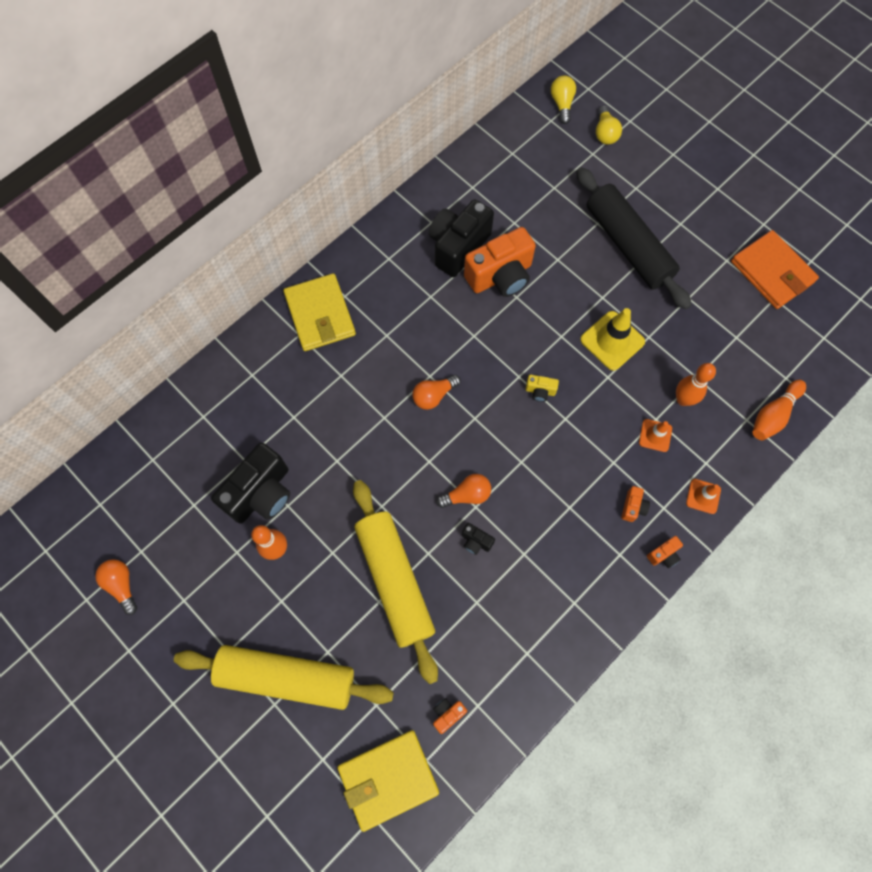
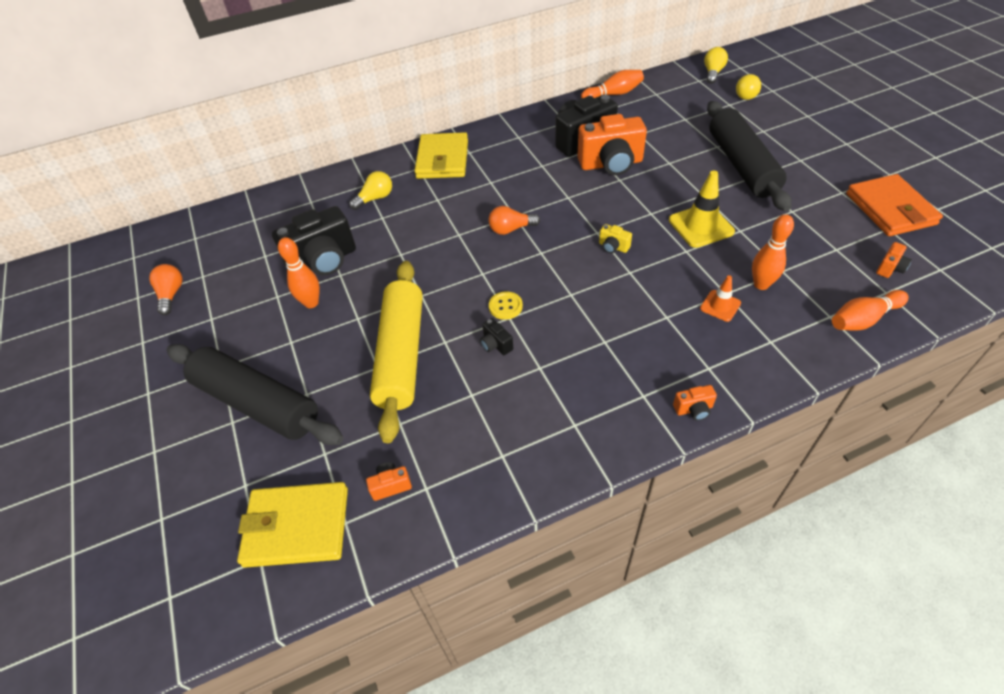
camera: 25 degrees right, 20 degrees down
(273, 392) = (375, 198): none -> yellow light bulb
(287, 676) = (257, 403): yellow rolling pin -> black rolling pin
(467, 164) = (613, 94): none -> orange bowling pin
(467, 495) = (505, 306): orange light bulb -> yellow button
(633, 507) = (673, 358): orange camera -> orange camera (890, 268)
(703, 496) = (758, 369): orange traffic cone -> none

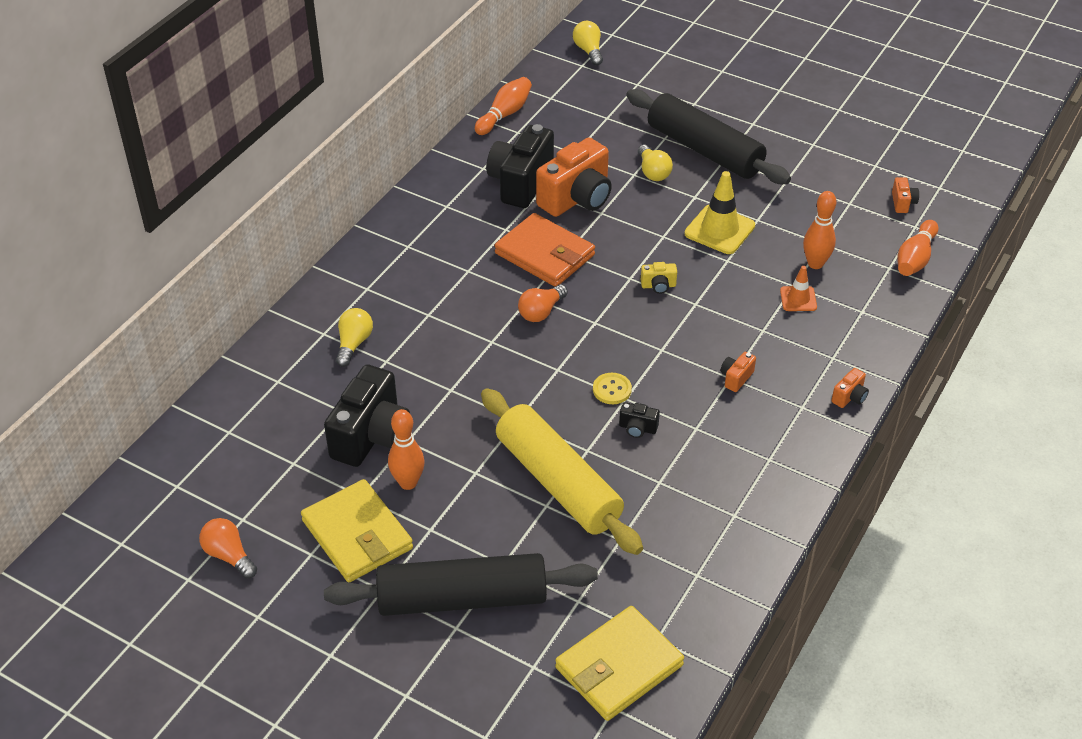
camera: 40 degrees left, 5 degrees down
(390, 485) = (665, 590): orange camera -> orange camera (736, 378)
(442, 159) = (385, 267): yellow wallet -> yellow wallet (357, 534)
(746, 94) = (643, 66): yellow light bulb -> yellow light bulb (653, 172)
(890, 209) = (863, 145): orange wallet -> orange wallet (545, 254)

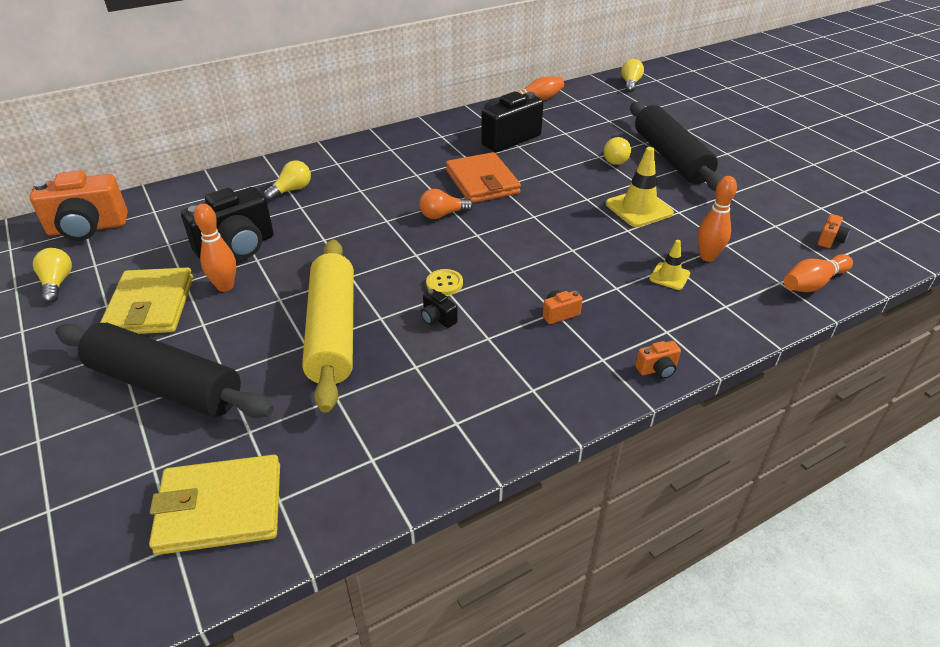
camera: 30 degrees right, 5 degrees down
(229, 555) = (57, 283): orange light bulb -> yellow light bulb
(577, 199) = (540, 158): orange camera -> orange camera (88, 228)
(658, 286) = (552, 228): yellow camera -> none
(798, 299) = (669, 276): orange traffic cone -> yellow traffic cone

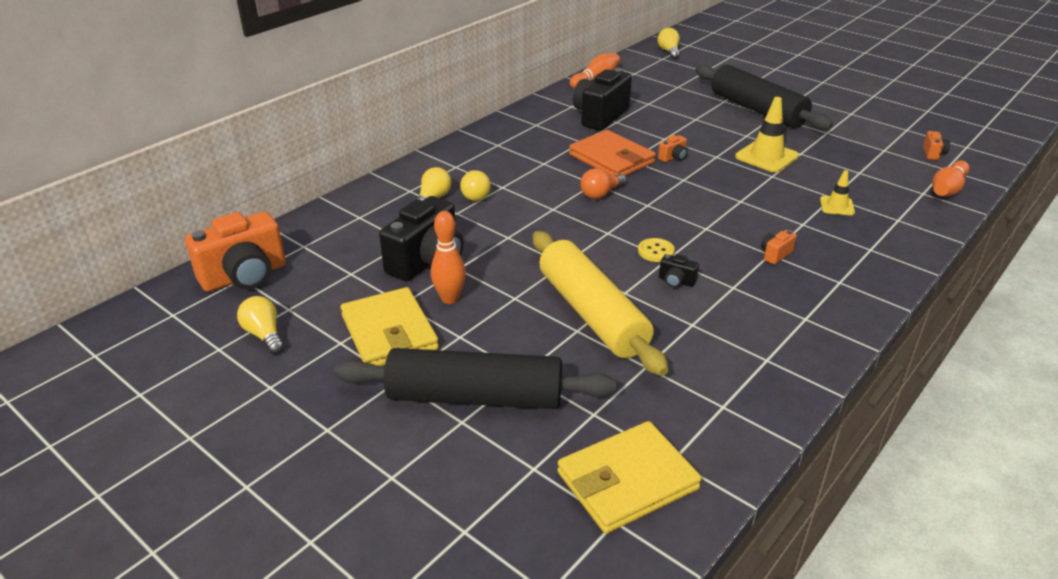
camera: 20 degrees left, 5 degrees down
(615, 159) = (712, 119): yellow light bulb -> yellow light bulb (475, 194)
(657, 369) = (887, 279): orange camera -> orange camera (673, 157)
(707, 257) = (853, 185): orange bowling pin -> none

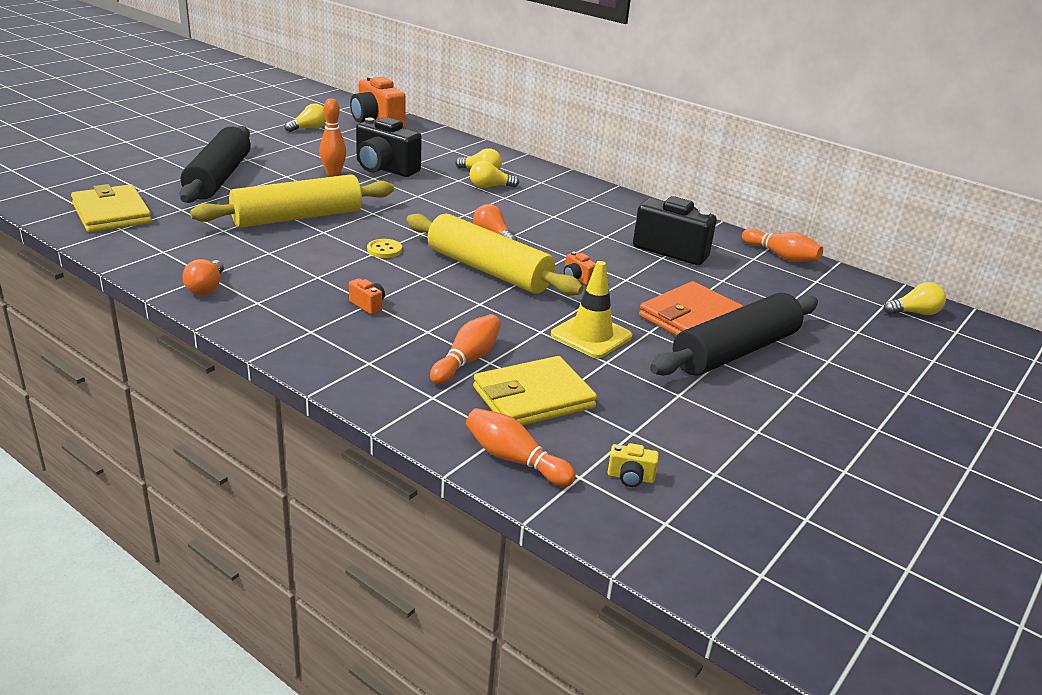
camera: 85 degrees right, 5 degrees down
(389, 332) = (299, 157): yellow wallet -> yellow wallet (533, 398)
(611, 159) = (568, 247): orange wallet -> orange wallet (690, 317)
(676, 196) = (488, 270): none -> yellow rolling pin
(676, 281) = (333, 253): black camera -> none
(794, 356) = (206, 288): none -> orange light bulb
(837, 206) = (467, 360): yellow traffic cone -> orange bowling pin
(933, 153) = (630, 478): orange camera -> yellow camera

